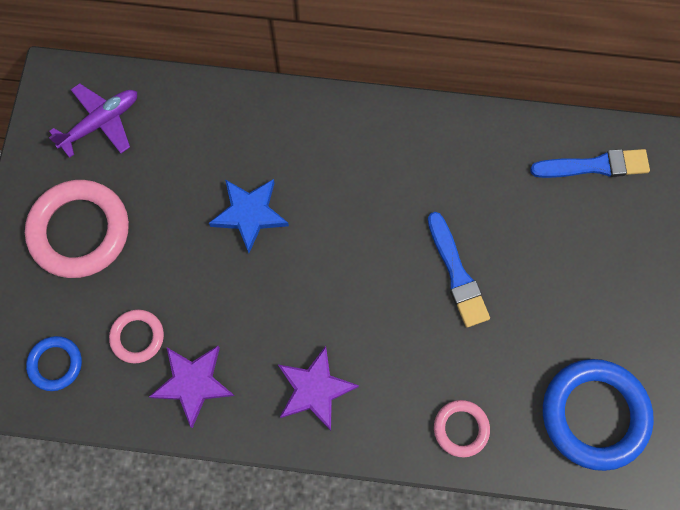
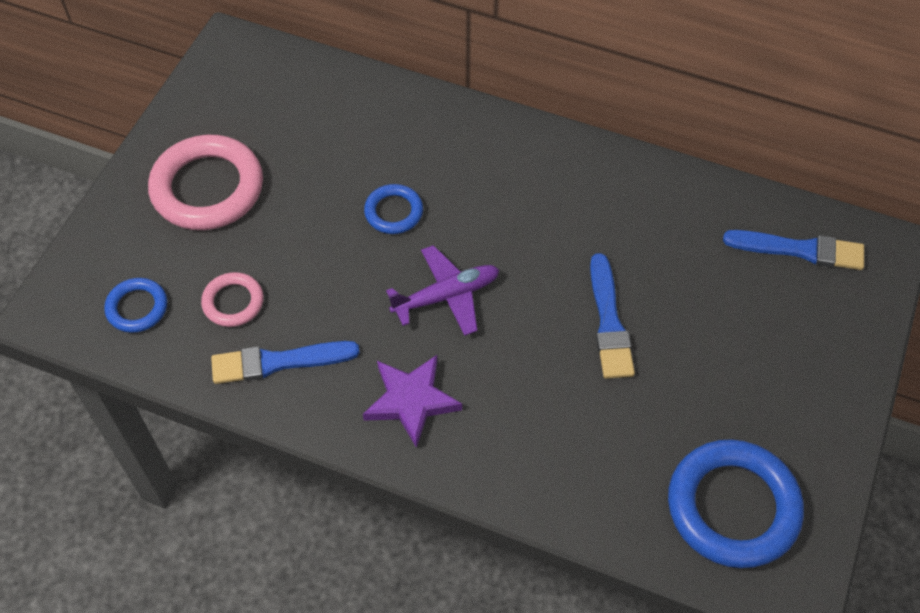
camera: 15 degrees right, 15 degrees down
(101, 123) = (265, 94): purple plane -> purple plane (446, 296)
(193, 383) = (278, 362): purple star -> blue brush
(249, 214) = (393, 212): blue star -> blue ring
(461, 428) = (568, 482): pink ring -> none

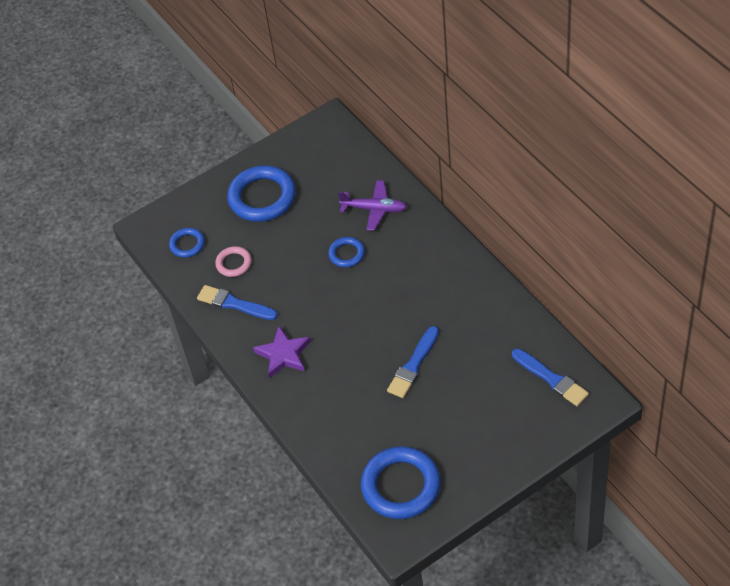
camera: 40 degrees right, 5 degrees down
(207, 188) = (262, 197): pink ring -> blue ring
(446, 296) = (340, 311): purple plane -> purple plane (374, 209)

